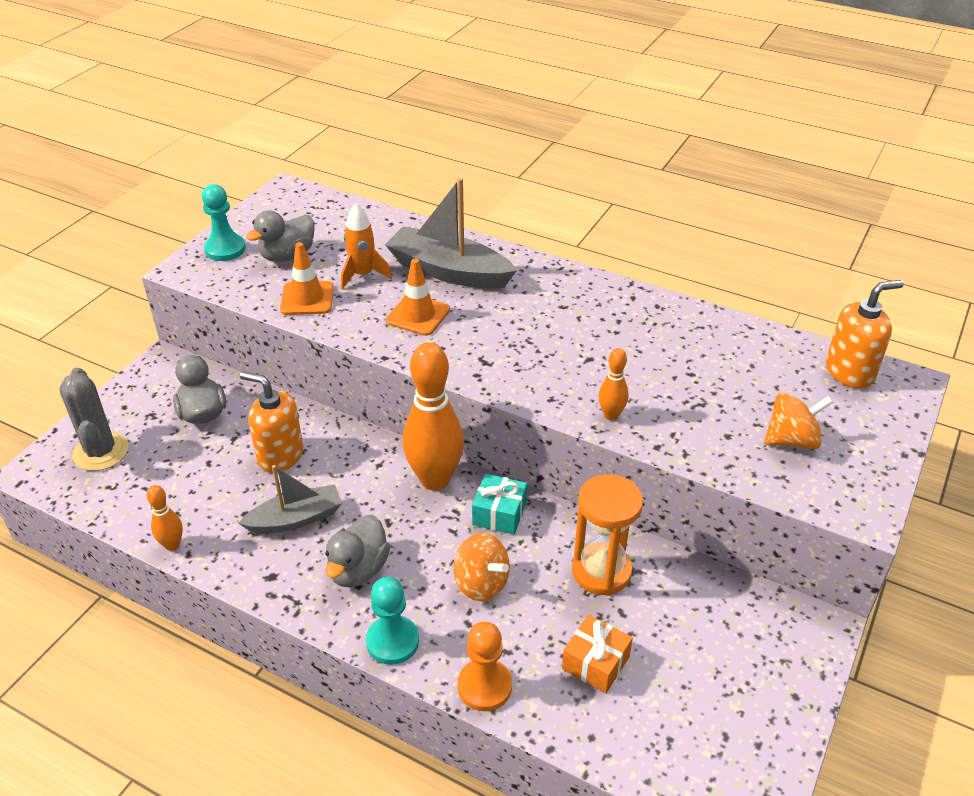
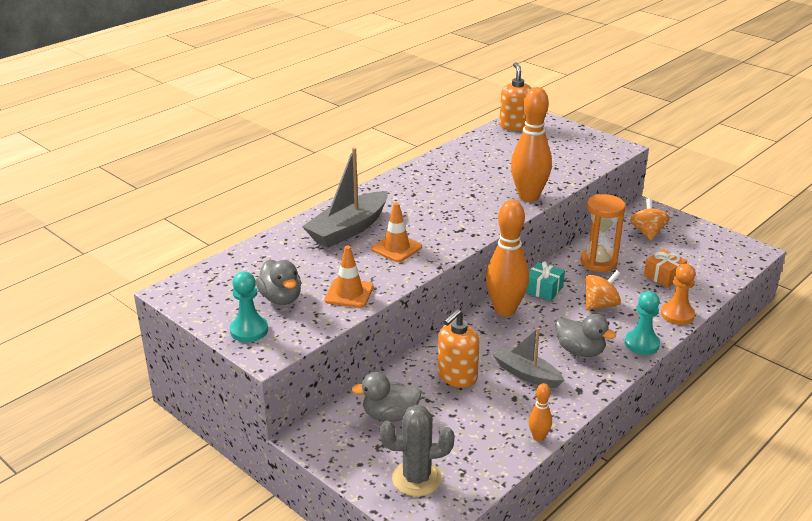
camera: 75 degrees left, 10 degrees down
(296, 519) = (526, 374): grey boat -> grey boat turned 45 degrees counterclockwise
(363, 275) = (331, 265): orange rocket -> none
(611, 415) = (528, 197): orange bowling pin -> orange bowling pin, size x2.16
(791, 440) = (564, 152): orange spinning top -> orange spinning top (647, 233)

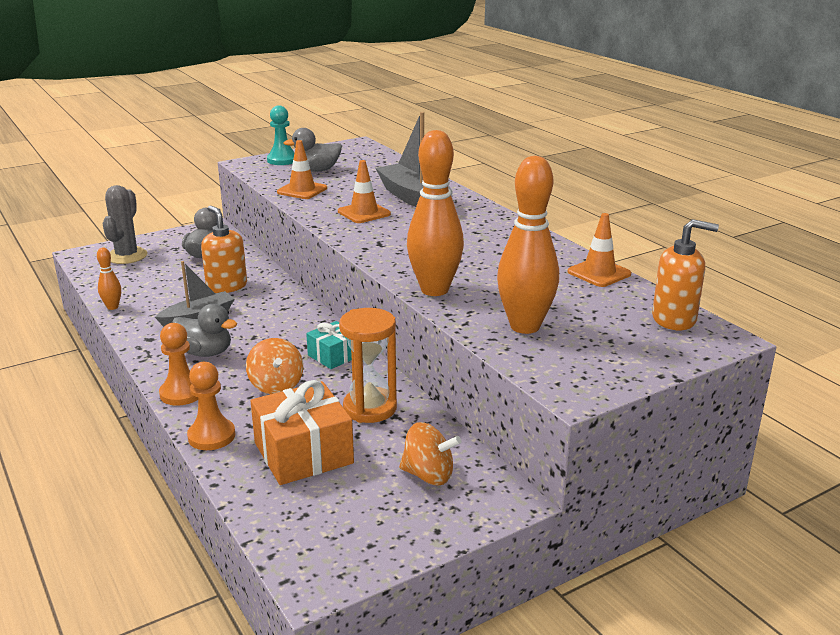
camera: 105 degrees right, 5 degrees down
(463, 147) = (599, 273): none -> orange traffic cone
(505, 310) = (311, 326): orange bowling pin -> orange bowling pin (525, 326)
(580, 351) = (205, 353): grey duck -> grey duck turned 120 degrees counterclockwise
(641, 343) = (182, 393): turquoise pawn -> orange pawn
(663, 276) = (303, 453): orange gift -> orange gift, size x1.72

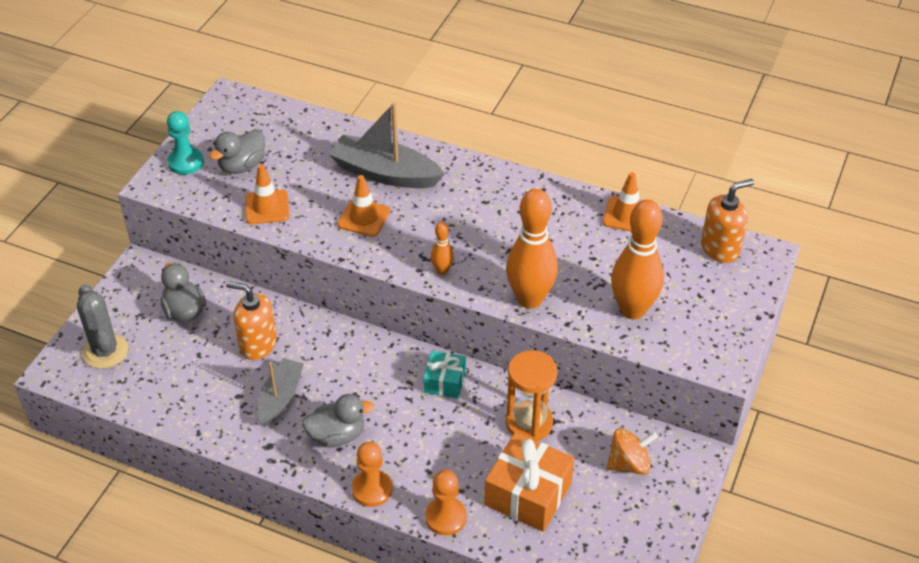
camera: 35 degrees left, 20 degrees up
(112, 307) = (184, 426): orange bowling pin -> orange bowling pin (442, 270)
(276, 385) = (435, 439): orange spinning top -> none

